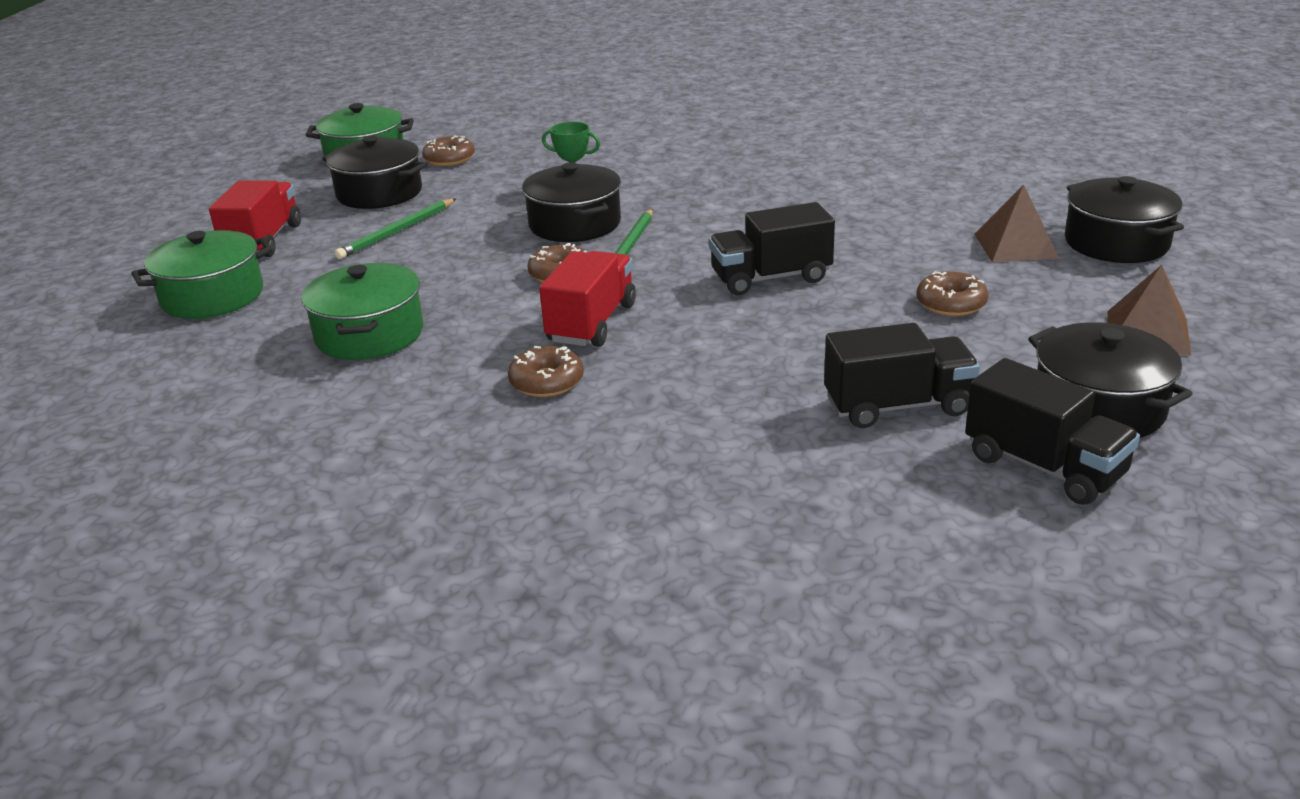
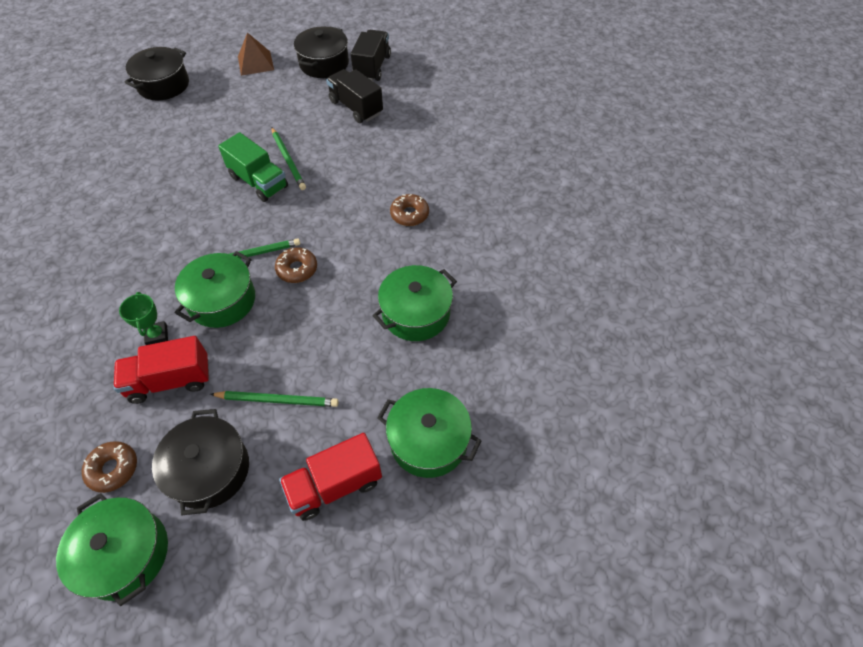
camera: 125 degrees left, 25 degrees up
(575, 224) = (222, 300): black pot -> green pot
(592, 323) = (346, 226): red truck -> red truck (170, 380)
(770, 278) = (258, 182): black truck -> green truck
(799, 309) = (288, 160): none -> green pencil
(951, 303) = (256, 117): brown donut -> none
(1015, 246) = (180, 113): brown pyramid -> none

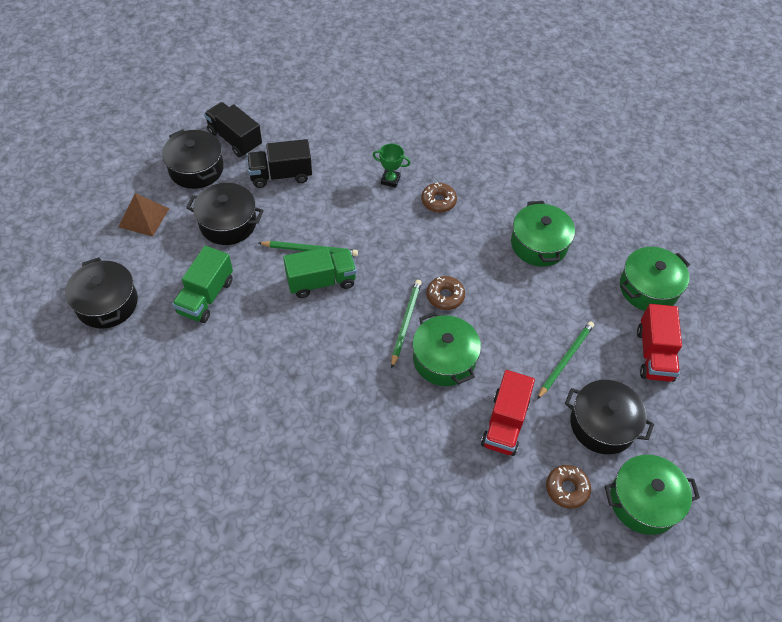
camera: 60 degrees left, 0 degrees up
(157, 335) = (451, 418): green trophy -> green trophy (390, 180)
(200, 127) = (206, 296): none -> green truck
(282, 104) = (228, 223): none -> black pot

